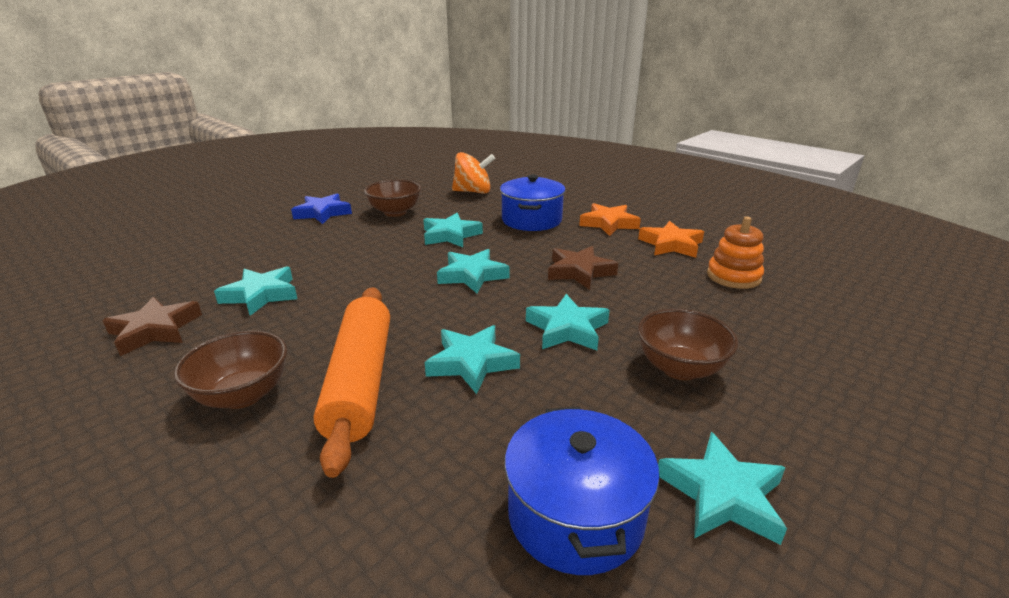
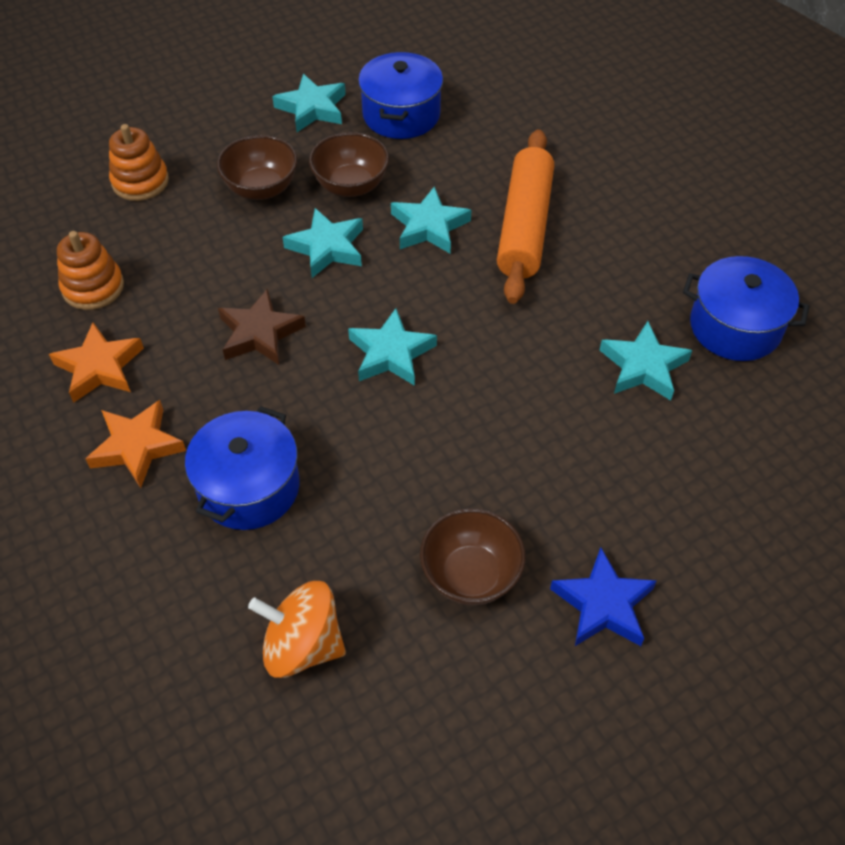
camera: 165 degrees left, 25 degrees up
(155, 330) = (735, 327): brown star -> blue pot
(243, 395) = (618, 231): brown bowl -> brown bowl (351, 186)
(450, 235) = (393, 464): turquoise star -> none
(811, 353) = (140, 181): none -> orange stacking toy

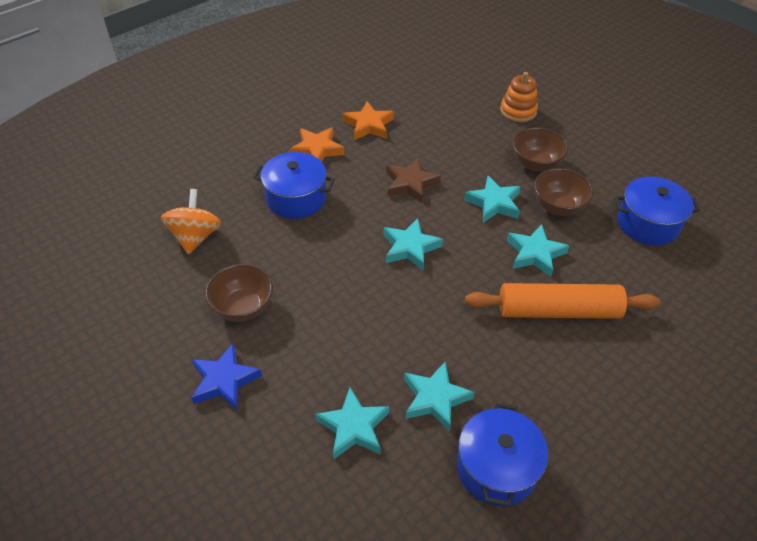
camera: 80 degrees right, 5 degrees down
(93, 287) = (426, 110): orange stacking toy -> none
(312, 108) = (628, 175): turquoise star -> turquoise star (353, 427)

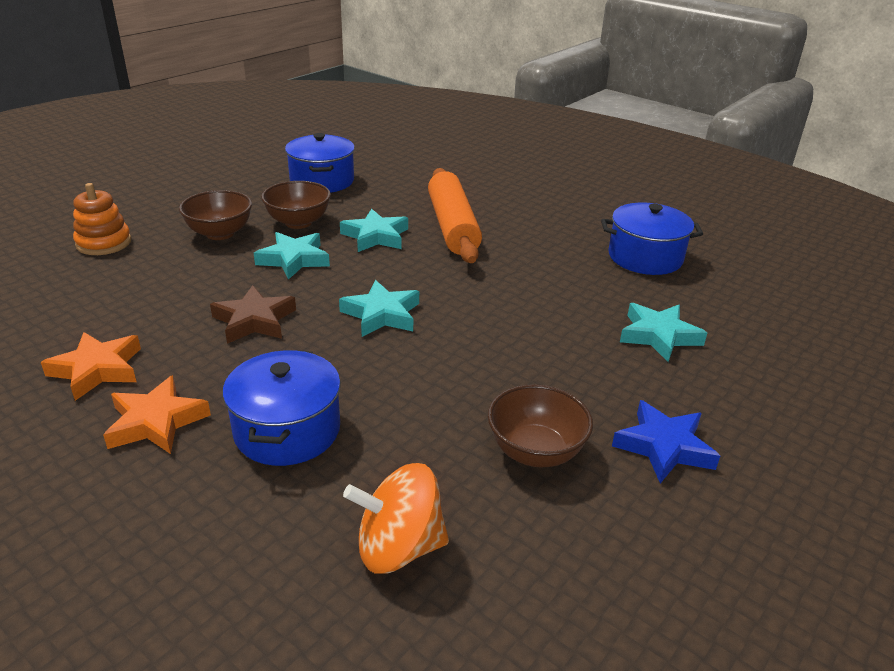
camera: 100 degrees left, 15 degrees down
(435, 398) = (593, 289): turquoise star -> none

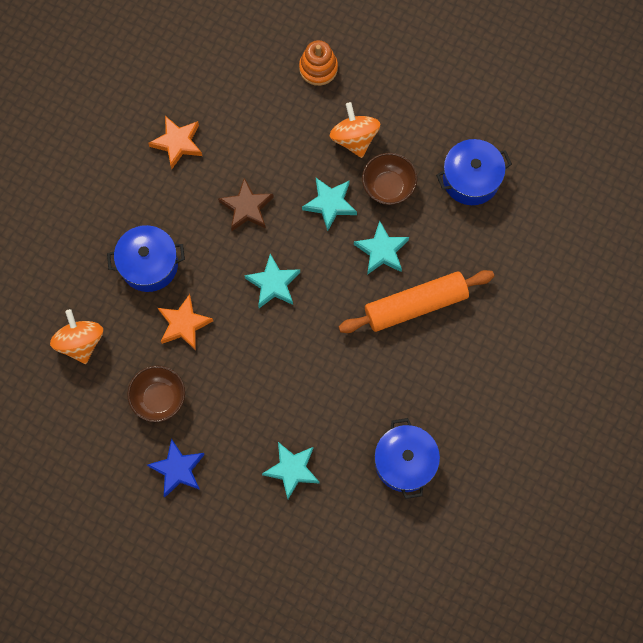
camera: 80 degrees right, 40 degrees up
(156, 422) = (141, 196): orange star -> orange star (184, 324)
(220, 233) = (354, 138): brown bowl -> orange spinning top

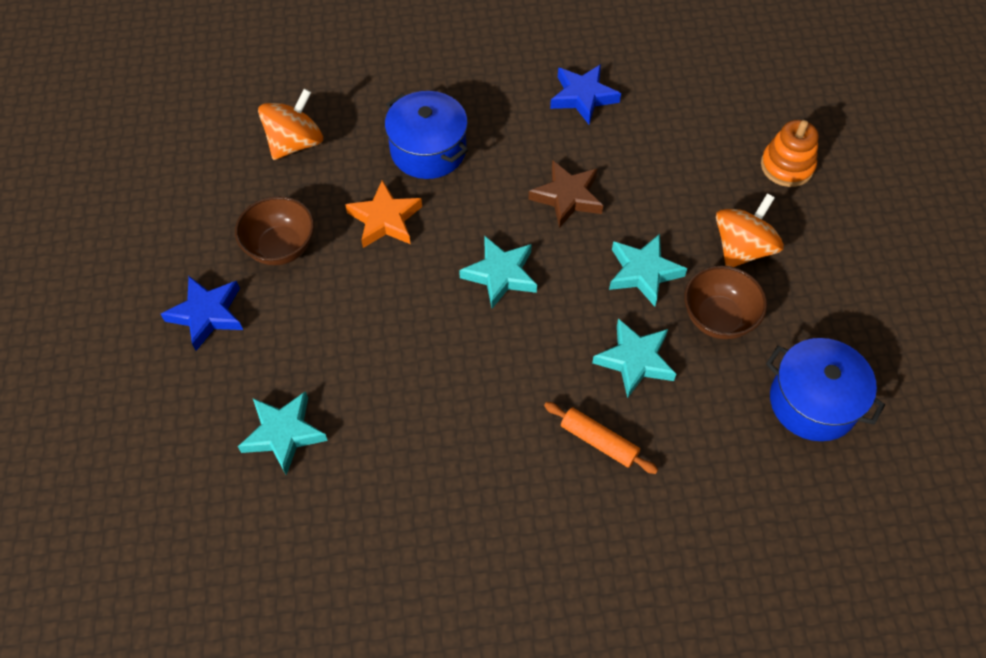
camera: 55 degrees right, 15 degrees down
(177, 143) = (583, 97): orange star -> blue star
(405, 462) = (381, 562): blue pot -> none
(415, 305) = (599, 441): orange rolling pin -> orange rolling pin, size x0.51

